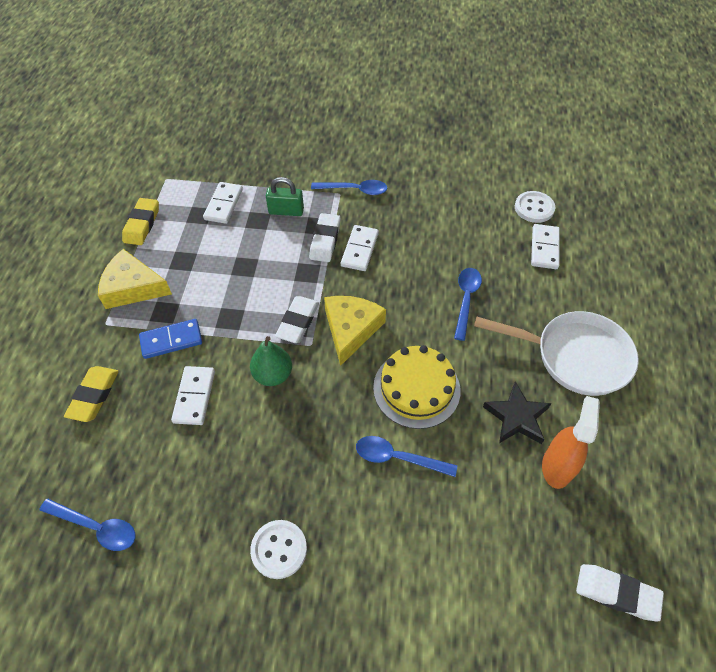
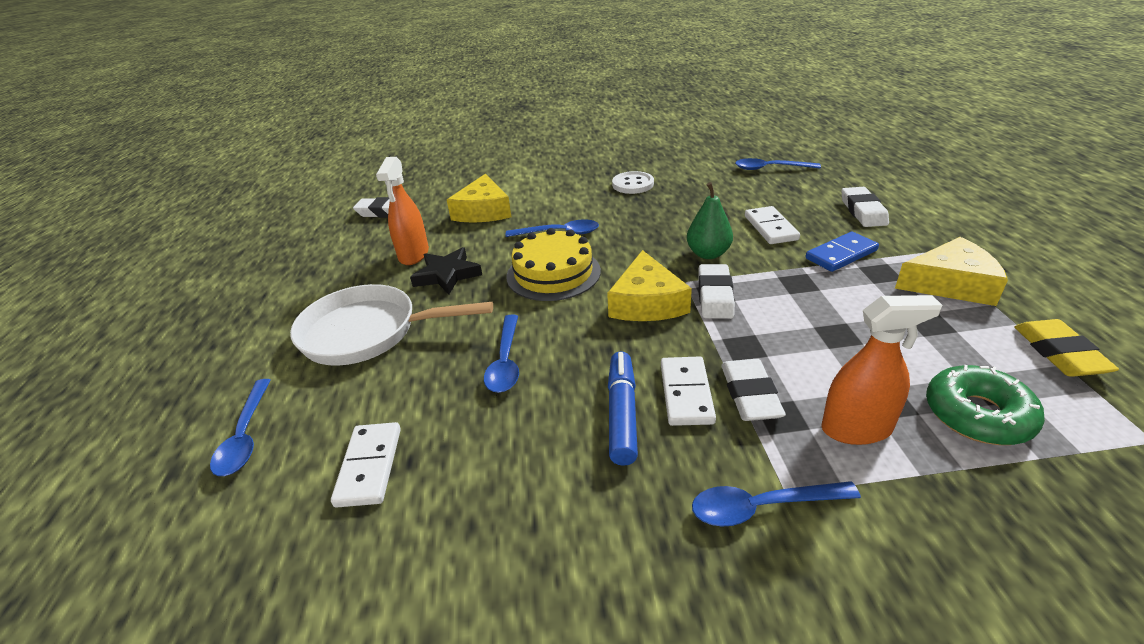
camera: 170 degrees right, 20 degrees down
(94, 395) = (863, 211): yellow eraser -> white eraser
(224, 204) = (977, 415): white domino -> green donut
(286, 211) = (856, 428): green padlock -> orange spray bottle
(400, 246) = (622, 413): none -> blue marker
(481, 545) = (483, 211): none -> yellow cheese
(534, 208) = (368, 554): white button -> none
(629, 284) = (245, 436): none -> blue spoon

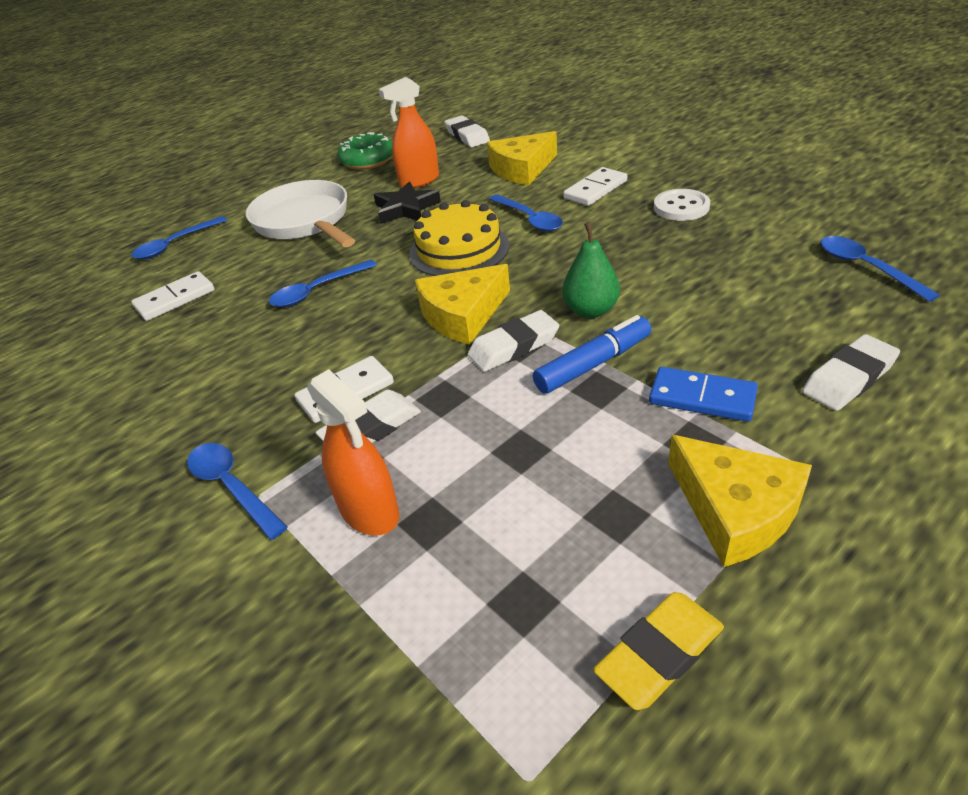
camera: 55 degrees right, 5 degrees up
(622, 413) = (296, 371): blue marker -> blue marker (593, 364)
(770, 228) = (701, 326): white domino -> white domino (595, 190)
(977, 415) = (458, 597): green donut -> green donut (368, 160)

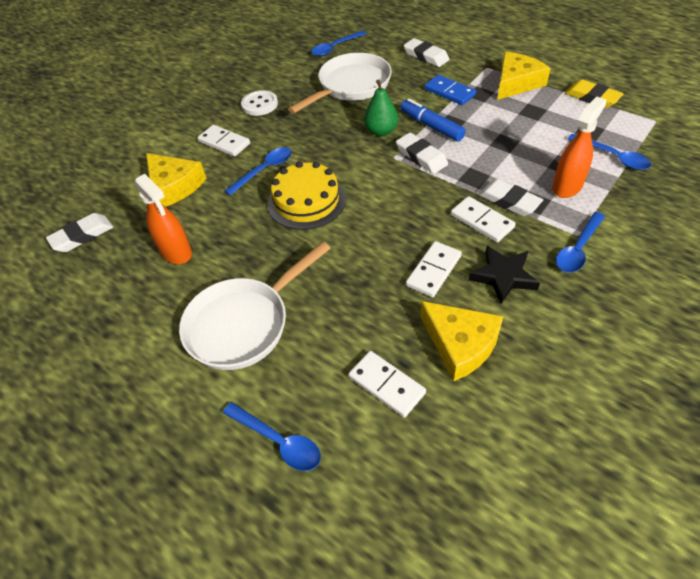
camera: 100 degrees left, 10 degrees up
(288, 339) = (433, 271): none -> white domino
(317, 290) = (366, 273): blue spoon -> blue spoon (612, 157)
(368, 160) = (108, 309): green donut -> none
(406, 208) = (231, 249): black star -> black star (503, 276)
(463, 314) = (391, 184): yellow cheese -> yellow cheese (460, 344)
(702, 397) = (449, 92): blue domino -> blue domino turned 60 degrees counterclockwise
(728, 284) = (351, 86): none -> white pan

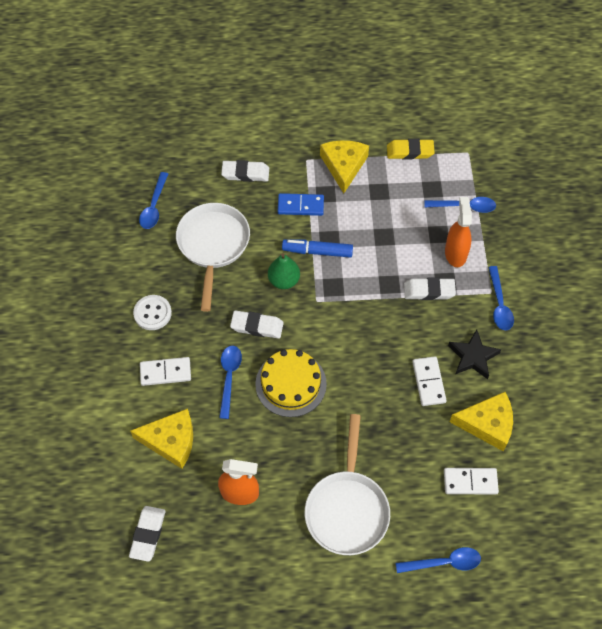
camera: 45 degrees left, 10 degrees up
(421, 156) = (336, 287): white eraser -> white eraser (257, 326)
(481, 221) = (425, 320): white domino -> none

